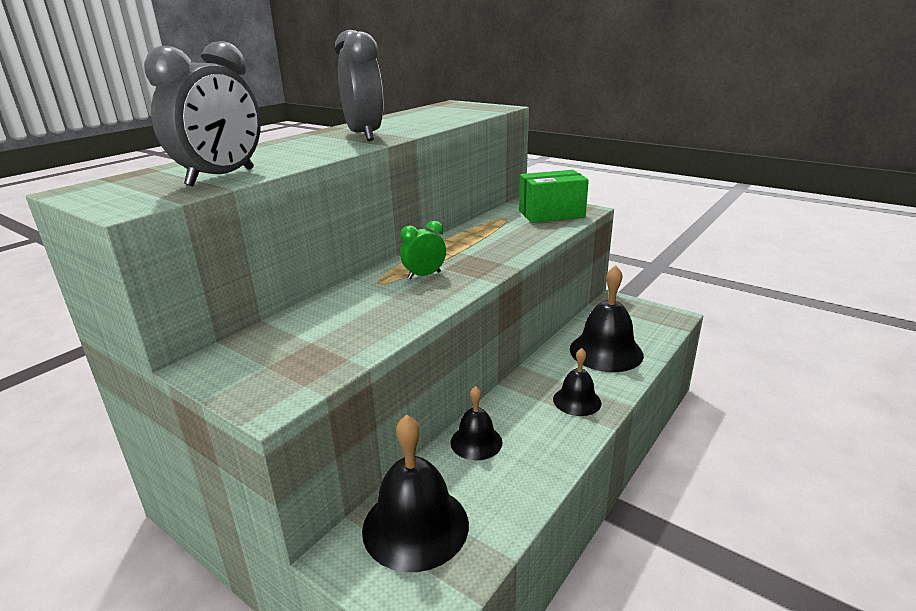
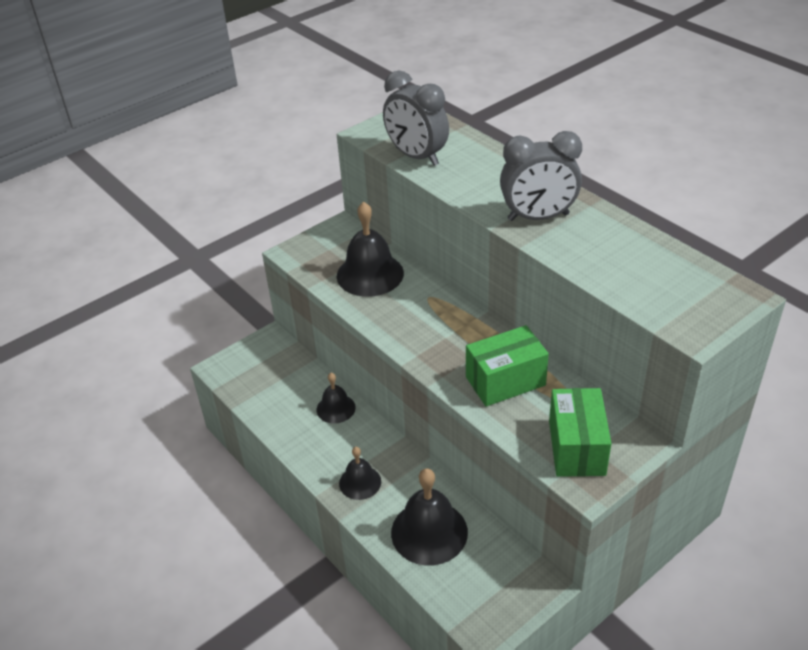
camera: 105 degrees right, 15 degrees up
(415, 526) = (275, 369): black bell -> black bell (370, 274)
(424, 275) = (433, 323): green clock -> none
(494, 239) = (505, 381): none -> green box

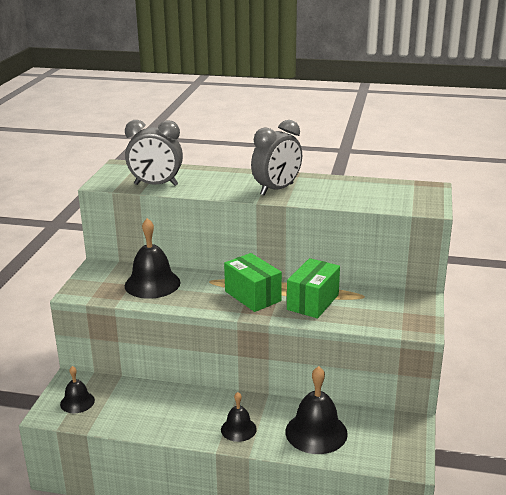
camera: 40 degrees left, 15 degrees down
(336, 408) = (171, 397): black bell -> black bell (77, 402)
(577, 447) = (393, 315): green box -> green box (253, 296)

